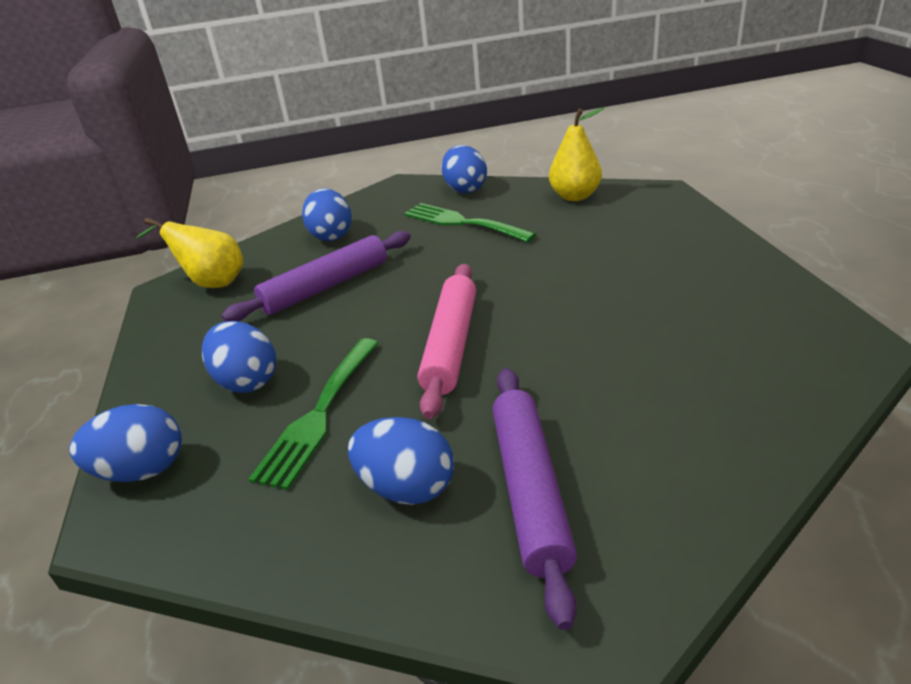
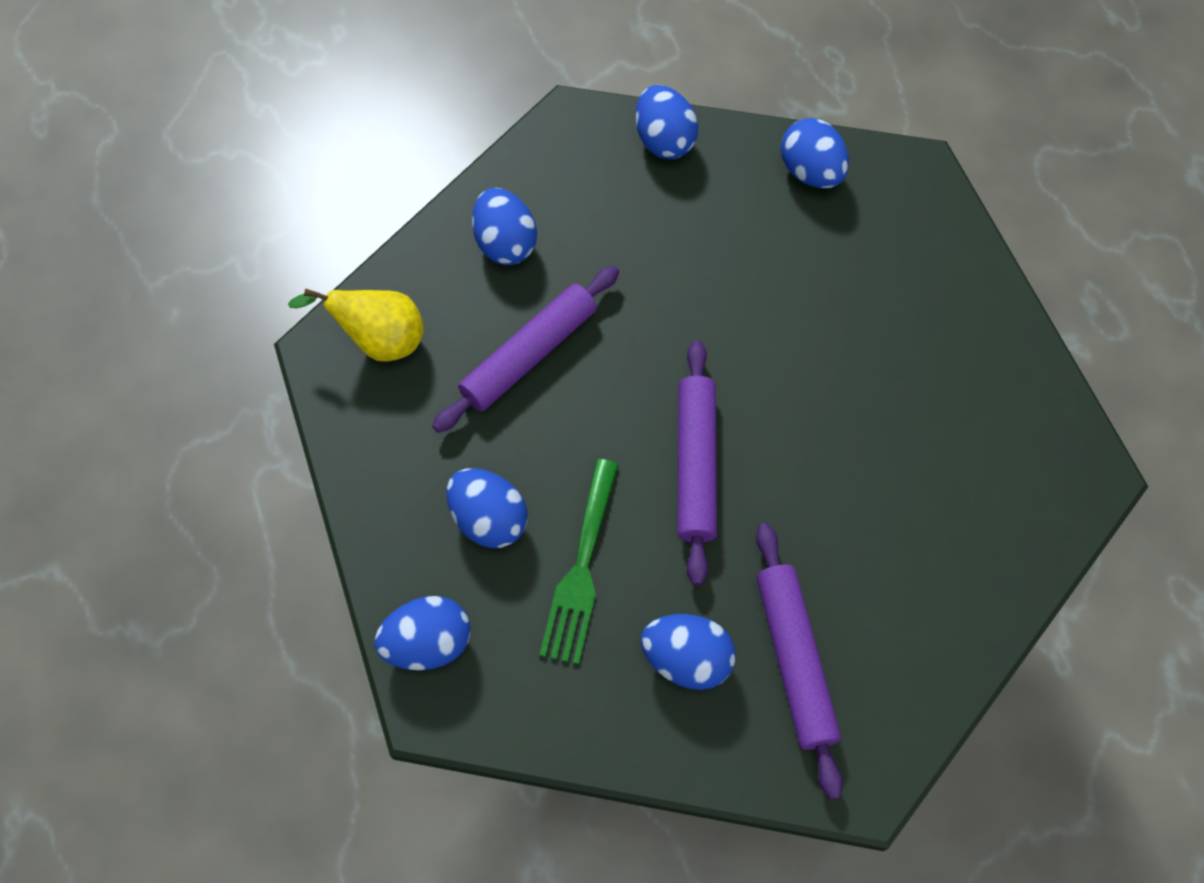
camera: 10 degrees left, 30 degrees up
(451, 344) = (695, 465): pink rolling pin -> purple rolling pin
(462, 222) = (672, 225): green fork -> none
(575, 196) = (810, 172): yellow pear -> blue egg

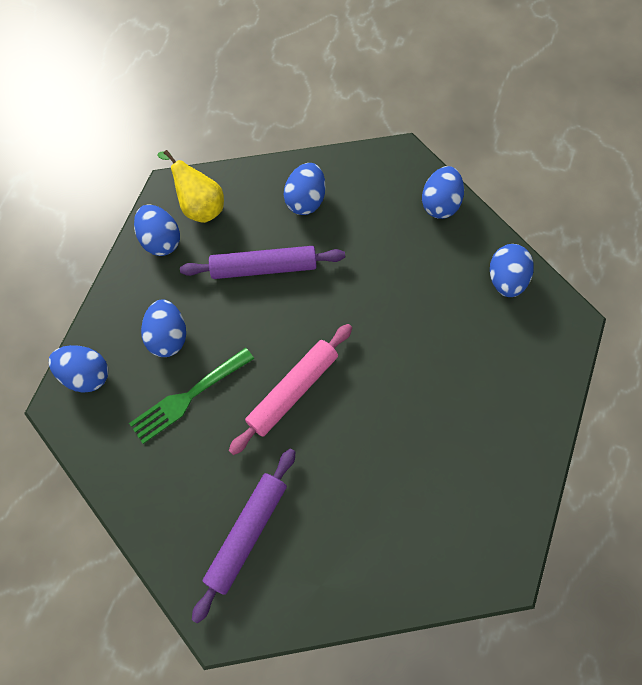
camera: 40 degrees right, 5 degrees up
(686, 659) = (195, 486): blue egg -> blue egg (161, 240)
(695, 465) = (293, 390): purple rolling pin -> pink rolling pin

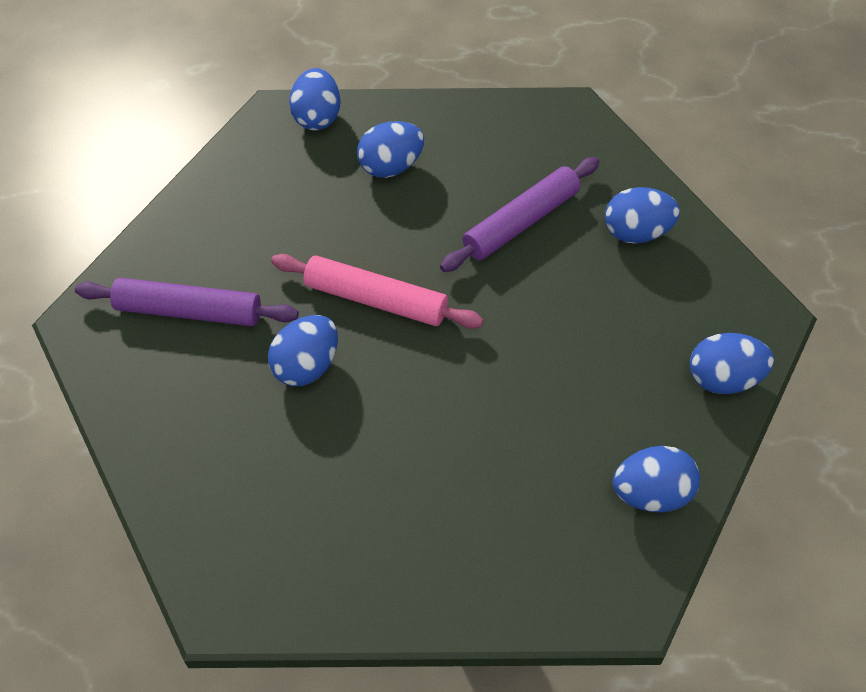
camera: 70 degrees right, 15 degrees down
(161, 240) = (504, 122): blue egg -> blue egg (307, 367)
(188, 397) = (327, 208): green fork -> none
(199, 205) = (568, 139): yellow pear -> none
(264, 267) = (521, 222): purple rolling pin -> purple rolling pin turned 75 degrees clockwise

